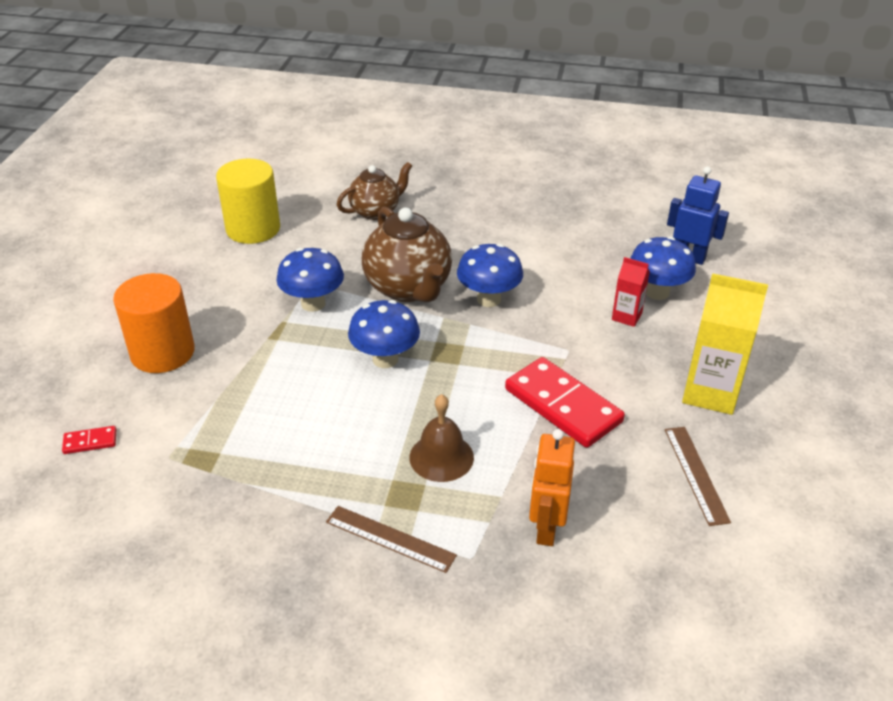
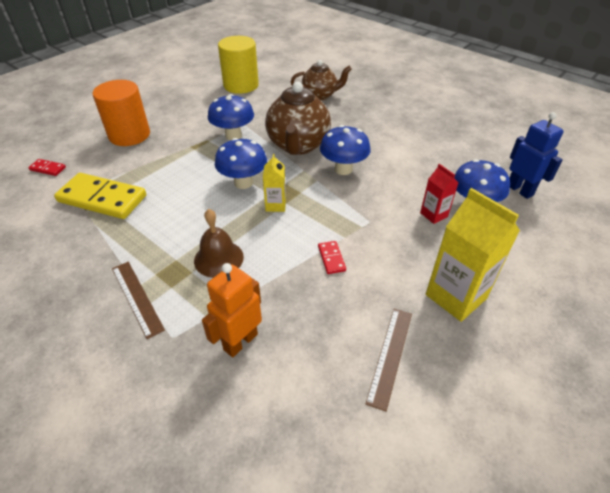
camera: 30 degrees right, 5 degrees up
(219, 449) = (102, 199): none -> yellow domino
(449, 371) = (275, 205): none -> yellow carton
(563, 405) = (331, 258): red domino -> red domino, size x0.43

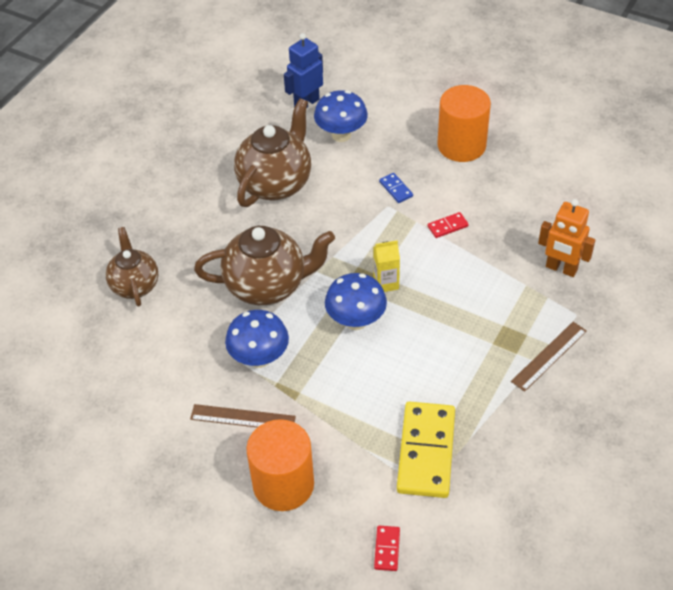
camera: 100 degrees left, 5 degrees up
(218, 258) = (478, 309): brown bell -> none
(241, 85) = (113, 389): yellow cylinder -> none
(343, 169) = (306, 236): blue mushroom -> none
(390, 356) = (534, 179): brown ruler -> brown ruler (243, 417)
(391, 231) = (396, 189): none -> blue domino
(409, 161) = (276, 183): none -> brown teapot
(433, 215) = (363, 161): red carton -> none
(456, 296) = (461, 145): yellow carton -> orange cylinder

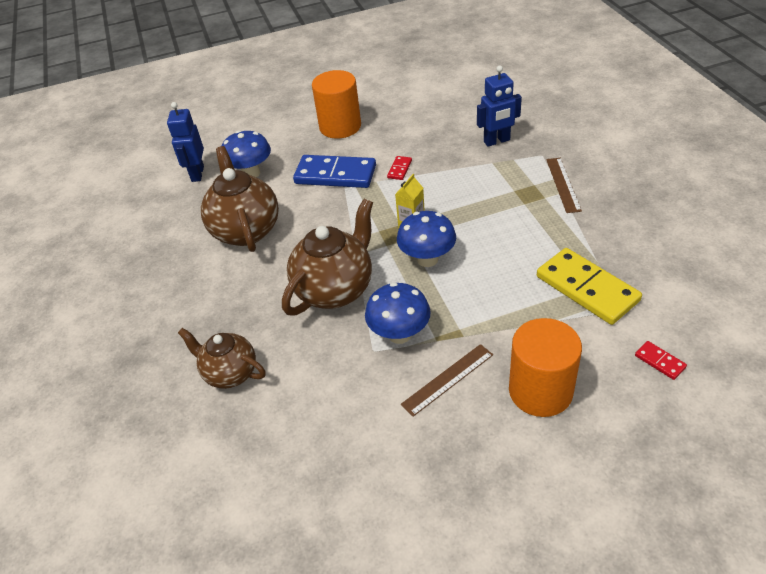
camera: 45 degrees left, 5 degrees down
(396, 189) = (335, 174): blue domino -> blue domino, size x2.33
(561, 268) = (497, 141): orange robot -> blue robot

